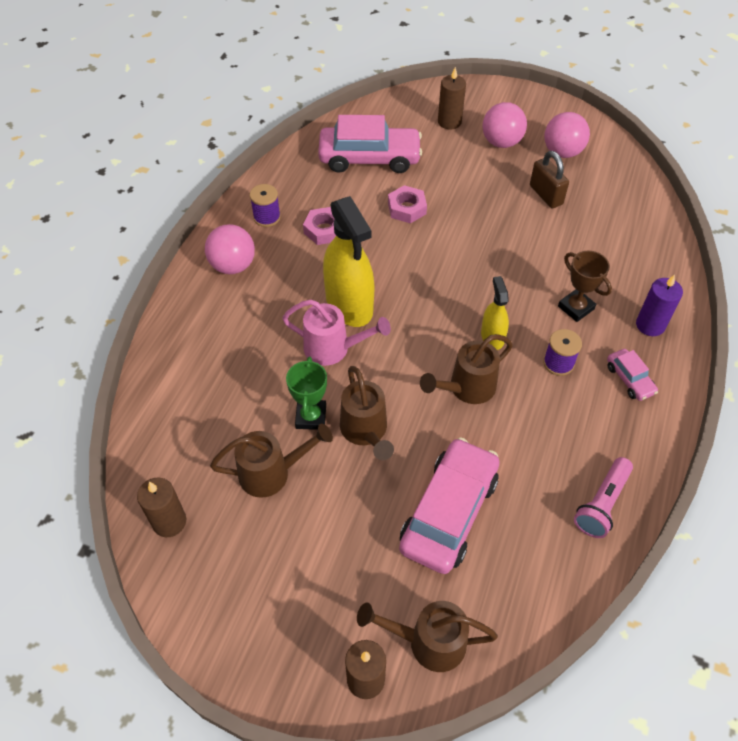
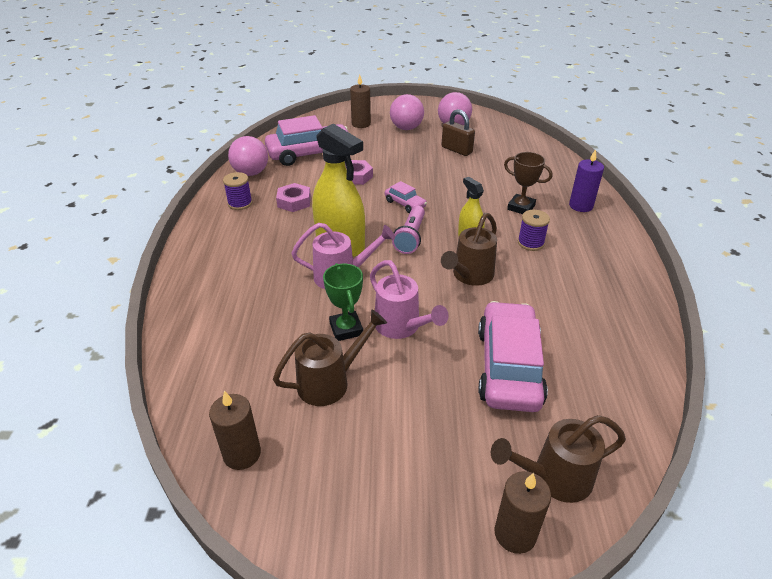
camera: 20 degrees left, 15 degrees down
(233, 266) = (223, 240): pink ball -> pink ball (251, 173)
(365, 431) = (401, 327): brown watering can -> pink watering can
(602, 504) = (626, 325): pink flashlight -> pink flashlight (410, 237)
(629, 379) = (589, 240): pink car -> pink car (405, 204)

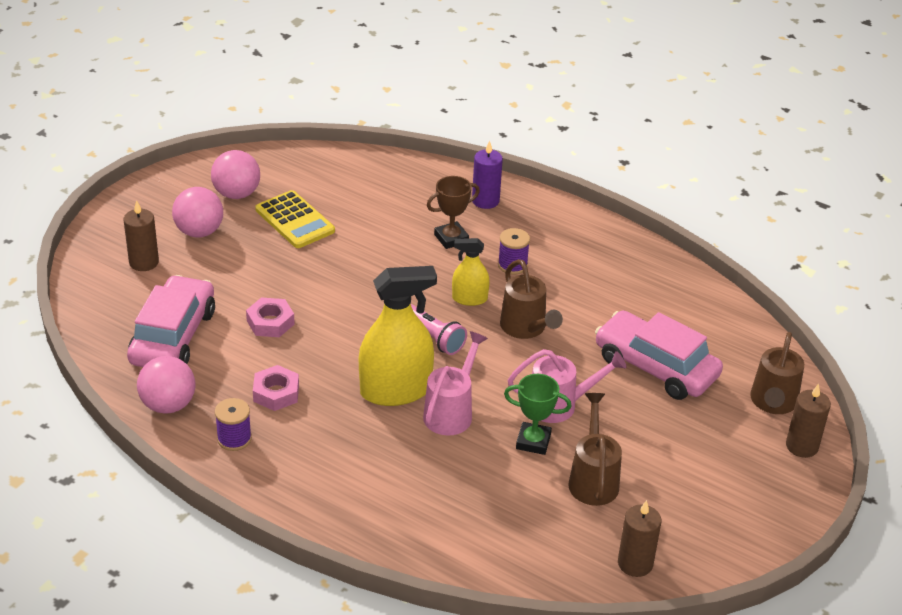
camera: 60 degrees left, 0 degrees up
(405, 204) = (366, 311): pink car -> none
(456, 150) = (295, 220): brown padlock -> yellow calculator

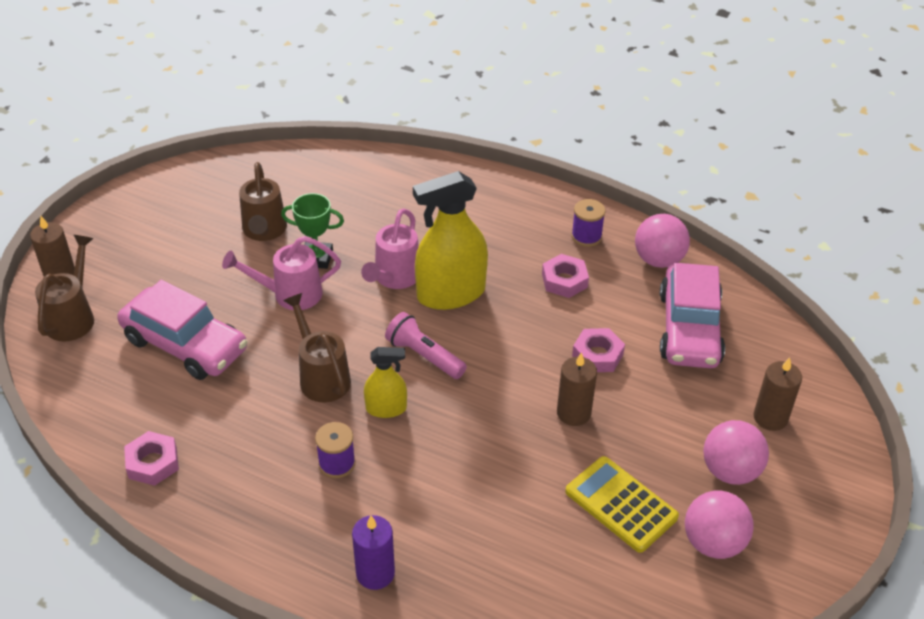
camera: 175 degrees right, 5 degrees up
(451, 238) = (416, 498): brown trophy -> none
(635, 563) = (237, 173): brown candle -> brown candle (573, 413)
(662, 279) = (153, 463): none -> pink nut

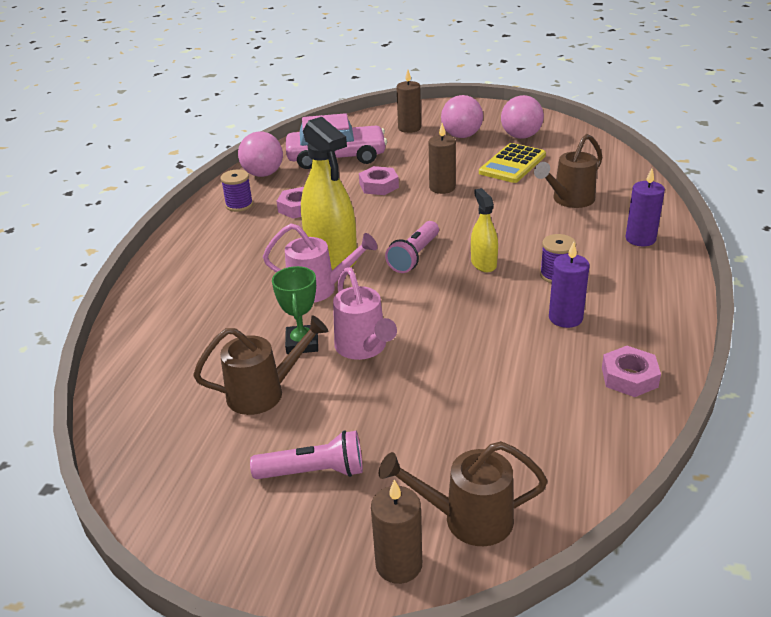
camera: 100 degrees left, 10 degrees down
(164, 248) = (314, 472): none -> pink flashlight
(185, 344) = (467, 402): pink car -> none
(261, 446) = (565, 318): none -> purple candle
(321, 376) = (465, 303): brown watering can -> brown watering can (569, 200)

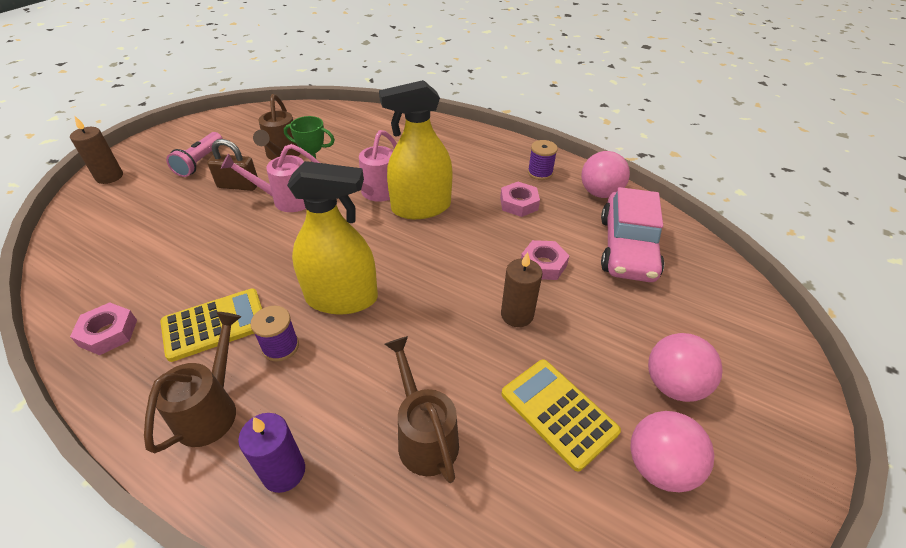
camera: 105 degrees right, 10 degrees up
(354, 402) = (238, 186): none -> brown padlock
(409, 128) = (709, 333): brown candle -> none
(414, 256) = (387, 255): pink flashlight -> none
(468, 519) = (103, 206): brown watering can -> brown watering can (211, 409)
(483, 263) = (342, 298): yellow spray bottle -> yellow spray bottle, size x1.90
(565, 318) = (215, 324): purple candle -> yellow calculator

